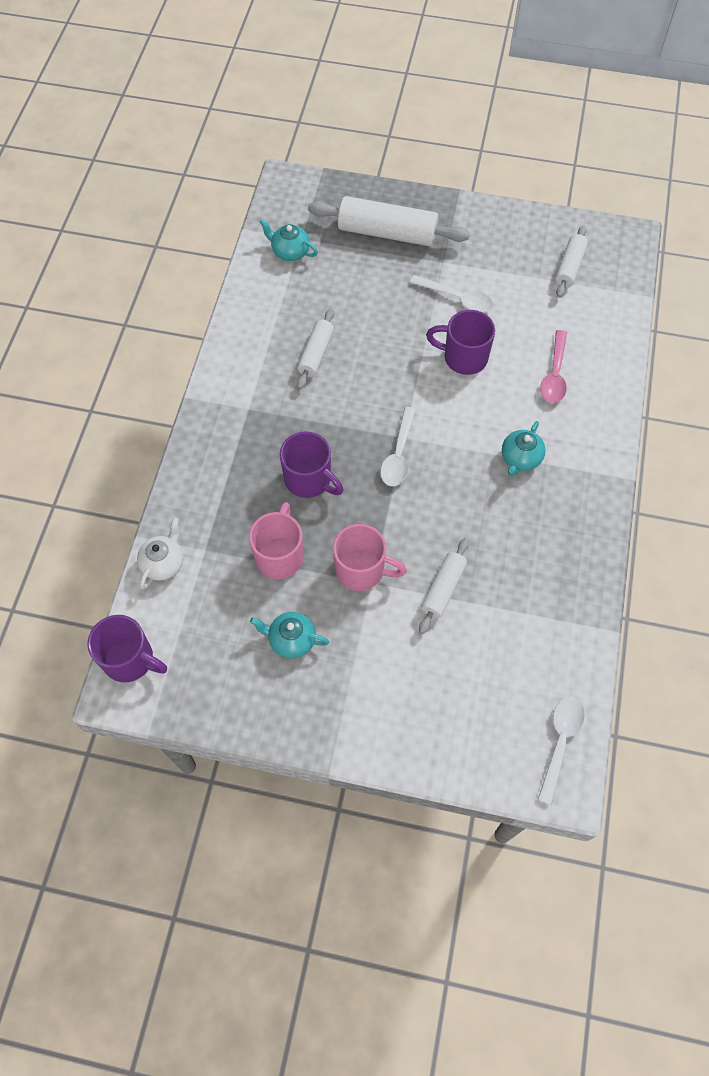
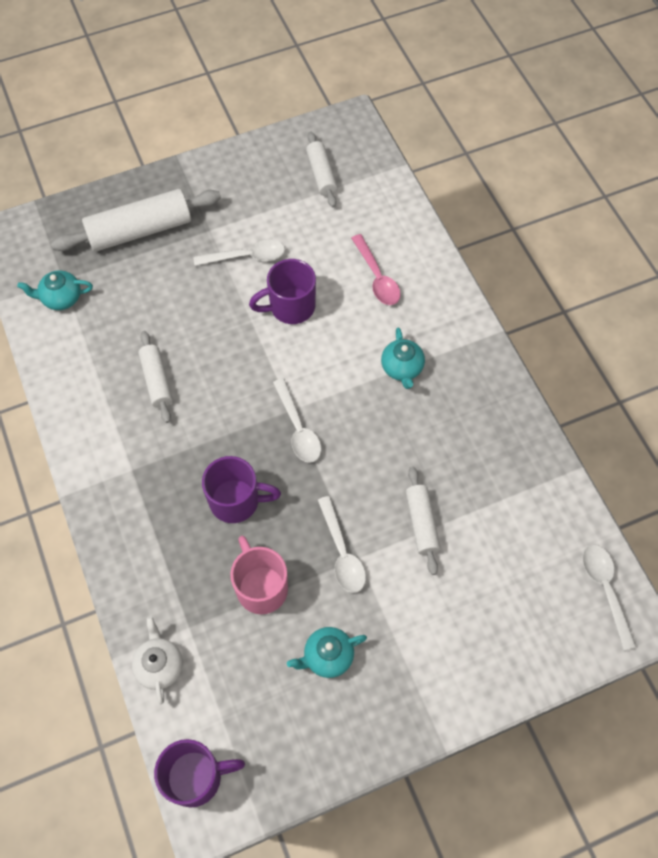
camera: 35 degrees left, 0 degrees up
(361, 570) = (342, 552): pink mug -> white spoon

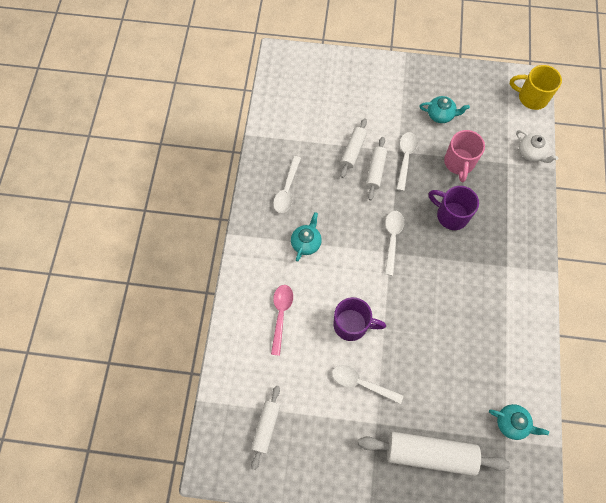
camera: 150 degrees left, 5 degrees up
(157, 381) = (467, 318): white rolling pin -> white rolling pin (375, 171)
(159, 665) = (531, 153): white teapot -> white teapot turned 60 degrees counterclockwise
(196, 777) = (531, 97): purple mug -> yellow mug
(605, 589) = (281, 75): white spoon -> white spoon (287, 190)

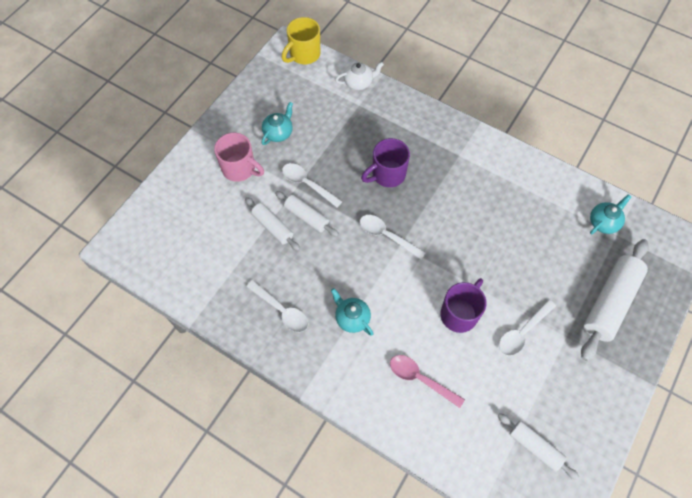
camera: 65 degrees left, 5 degrees down
(459, 163) = (337, 142): pink mug -> pink mug (240, 169)

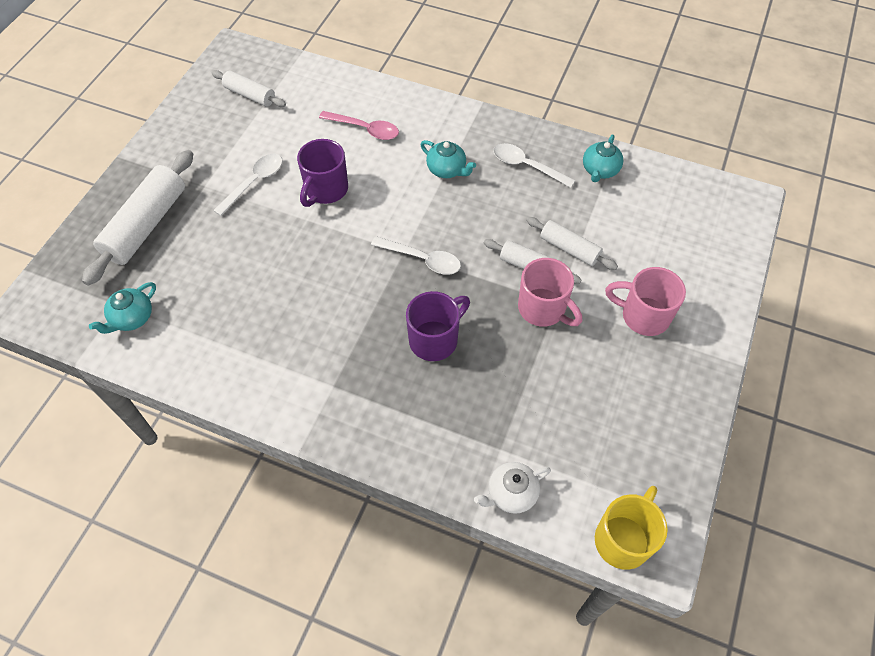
camera: 170 degrees right, 5 degrees down
(278, 133) = (611, 379): turquoise teapot -> turquoise teapot (600, 170)
(307, 184) = (543, 309): white spoon -> pink mug

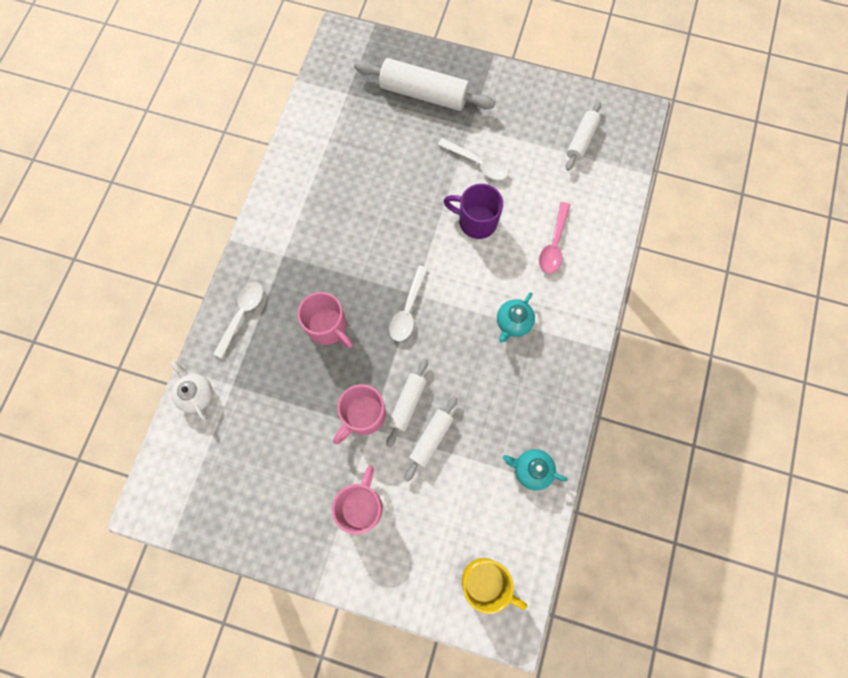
camera: 85 degrees right, 15 degrees up
(132, 318) = (335, 106): turquoise teapot -> none
(435, 339) = (328, 327): purple mug -> pink mug
(526, 166) = (528, 397): white spoon -> white spoon (242, 315)
(623, 539) = (159, 480): yellow mug -> yellow mug (485, 582)

